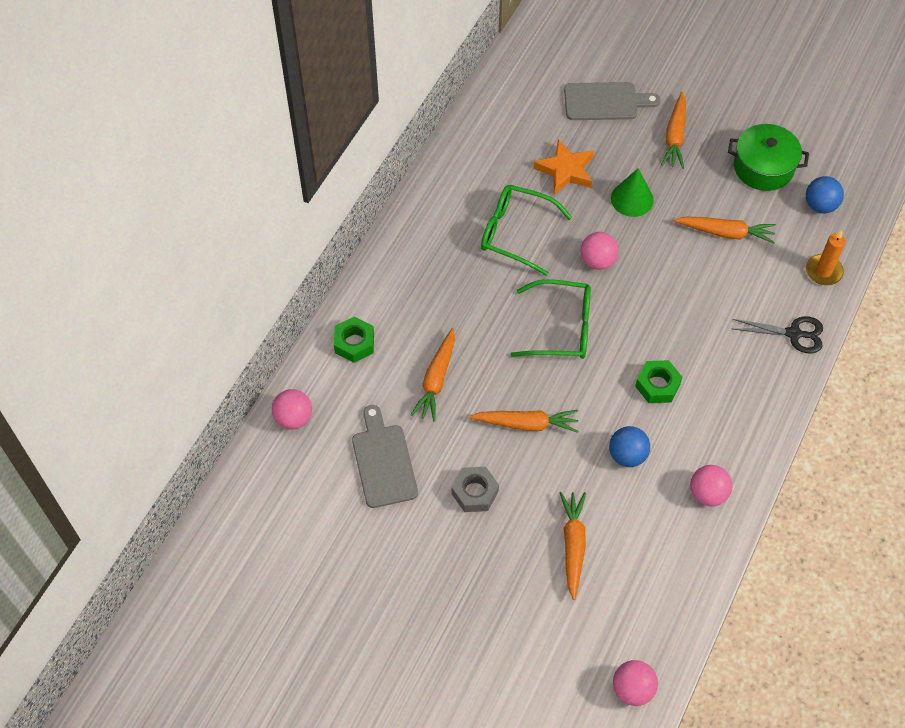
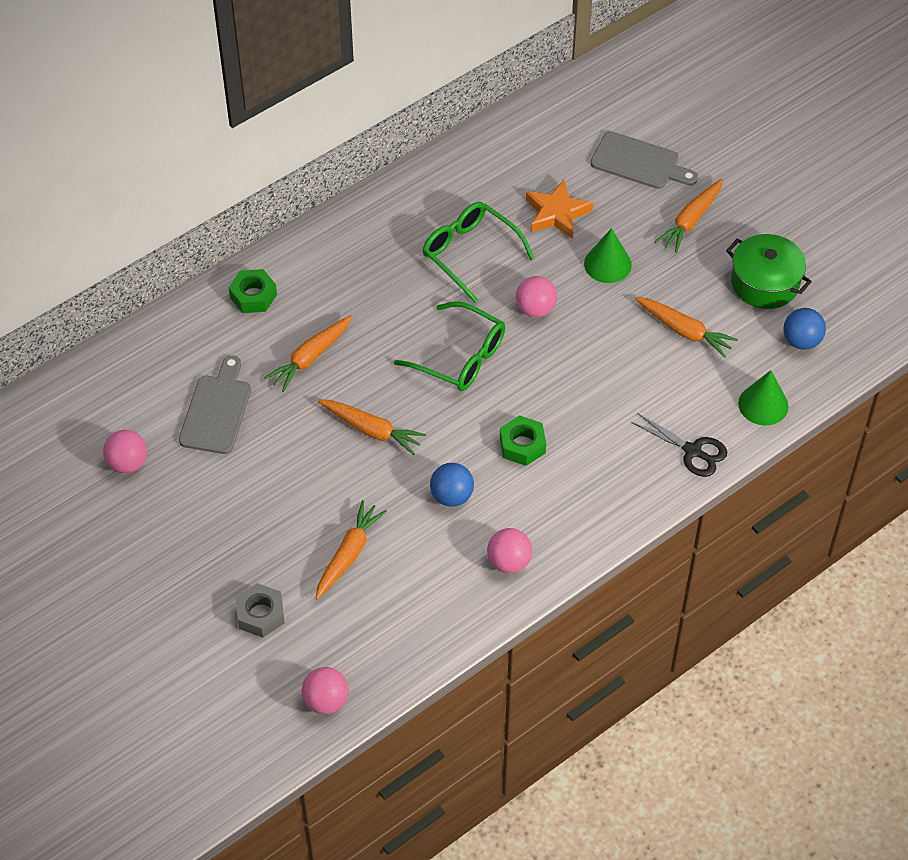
camera: 25 degrees right, 5 degrees down
(294, 418) = (157, 340): pink ball -> pink ball (128, 463)
(475, 492) = (285, 471): grey nut -> grey nut (260, 614)
(823, 271) = (763, 404): orange candle -> green cone

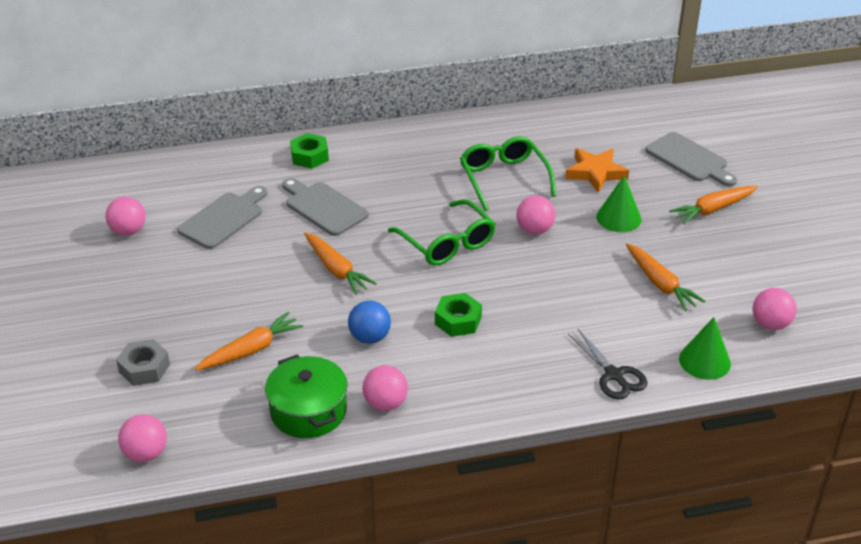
camera: 25 degrees right, 15 degrees down
(310, 358) = (323, 207): orange carrot -> grey cutting board
(765, 283) = (758, 271): green pot -> green pot (308, 411)
(801, 341) = (770, 324): blue ball -> pink ball

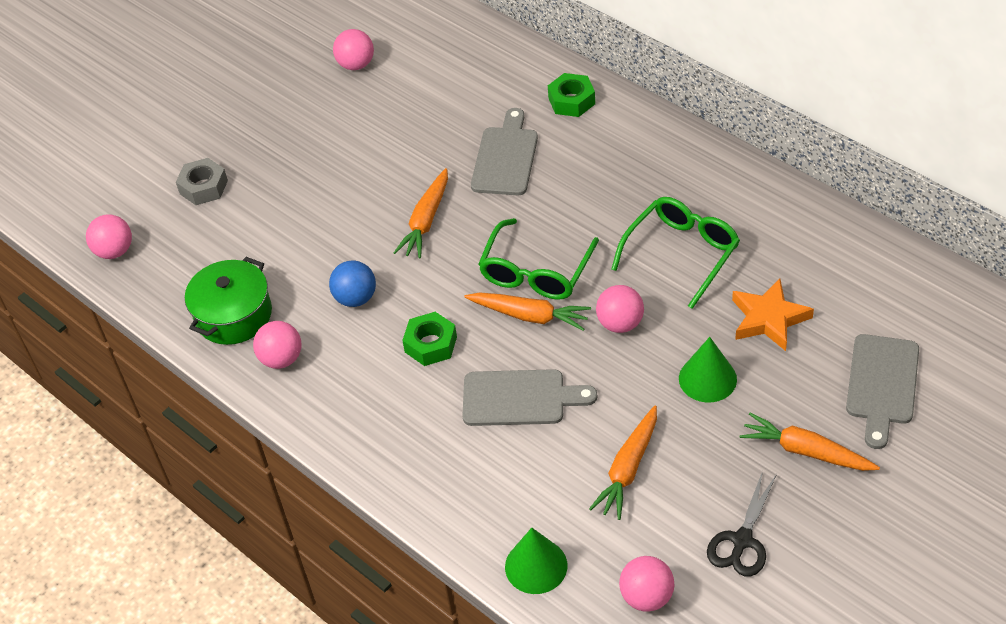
camera: 60 degrees right, 10 degrees up
(223, 219) = (427, 107): grey cutting board -> grey cutting board (520, 398)
(251, 350) = (276, 234): orange carrot -> orange carrot (530, 316)
(614, 375) = (452, 502): black scissors -> black scissors (742, 541)

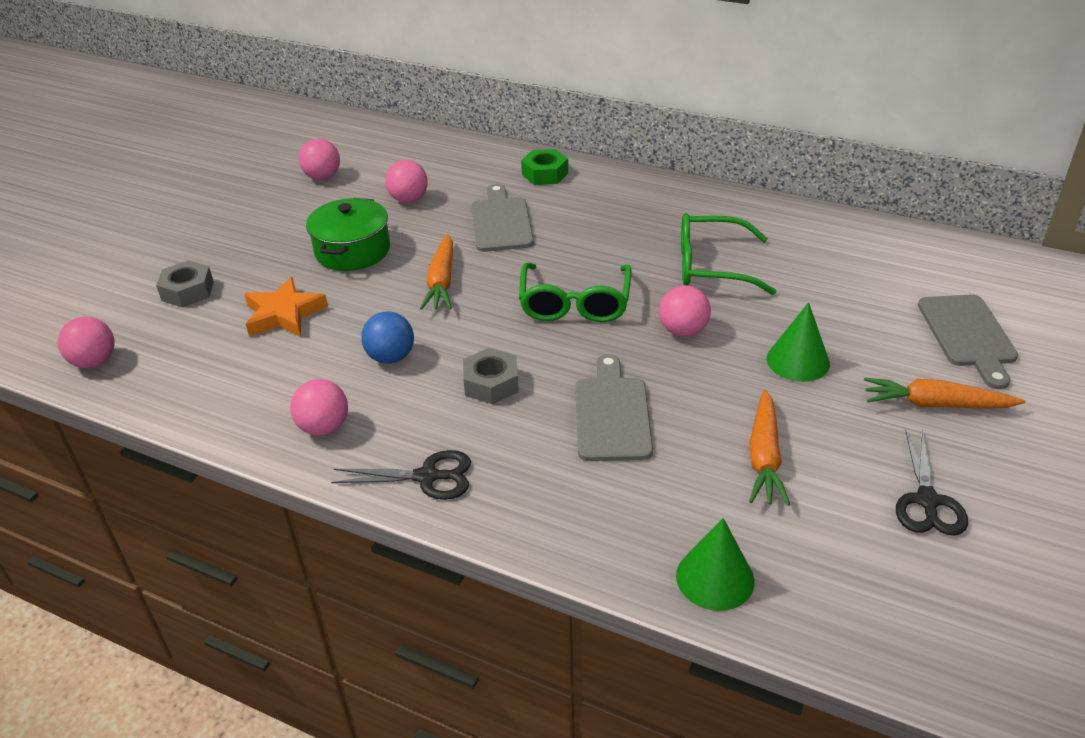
camera: 20 degrees left, 10 degrees down
(233, 315) = (254, 396): green pot -> green pot (352, 250)
(348, 425) = (427, 477): none -> black scissors
(430, 344) = (491, 383): green nut -> grey nut
(520, 398) = (612, 414): grey cutting board -> grey cutting board turned 75 degrees counterclockwise
(530, 316) = (587, 340): orange carrot -> none
(646, 597) = (860, 582): pink ball -> pink ball (409, 199)
(682, 253) = (711, 266): green glasses -> green glasses turned 105 degrees counterclockwise
(769, 319) = (826, 302): orange star -> orange star (284, 314)

